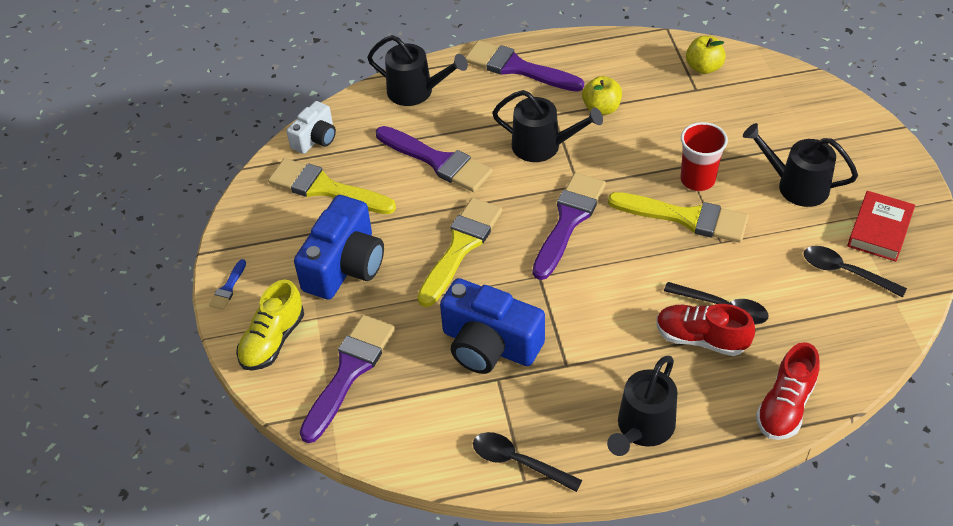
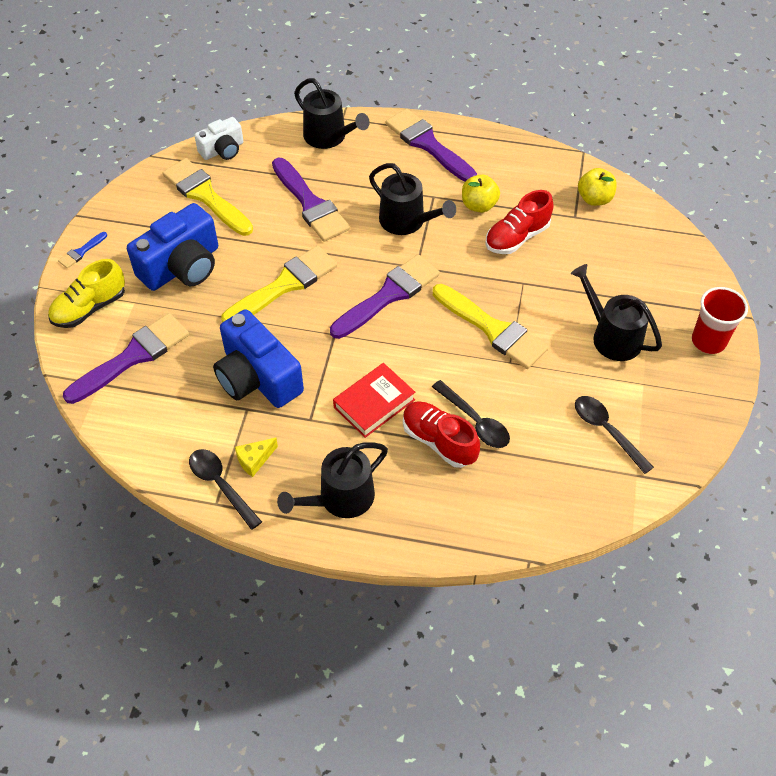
camera: 20 degrees right, 5 degrees up
(536, 425) = (254, 460): none -> yellow cheese
(697, 180) = (524, 299): red cup -> red cup (708, 341)
(785, 406) = (475, 529): red shoe -> red shoe (517, 237)
(879, 230) = (663, 405): red book -> red book (374, 403)

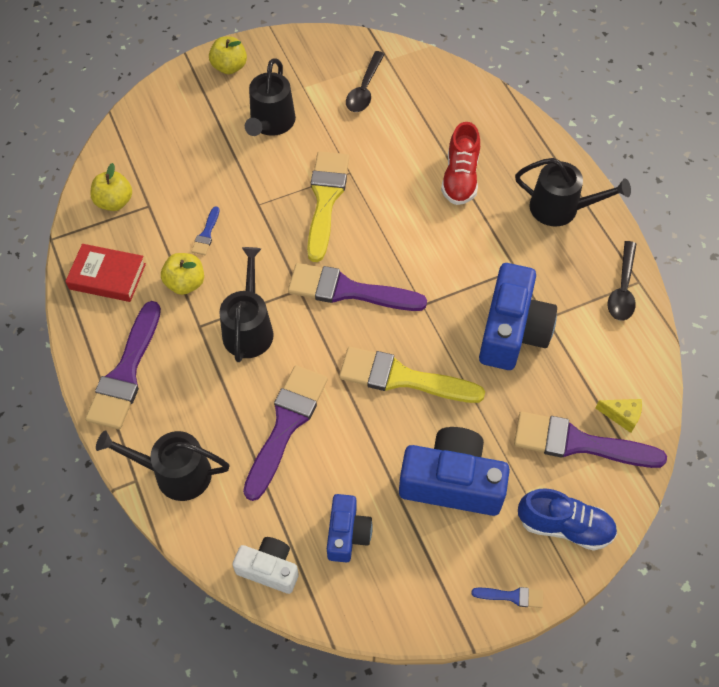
camera: 125 degrees left, 5 degrees up
(90, 308) = (564, 526): yellow shoe -> blue shoe
(205, 195) = (347, 534): yellow brush -> blue camera
(254, 460) = (583, 281): yellow cheese -> yellow cheese (622, 416)
(329, 137) = (175, 473): black watering can -> black watering can turned 90 degrees counterclockwise
(374, 403) = (464, 236): red book -> red book (107, 276)
(475, 421) = (423, 166): black spoon -> none
(517, 237) = (206, 234): red shoe -> blue brush
(708, 341) = (229, 67): red cup -> yellow apple

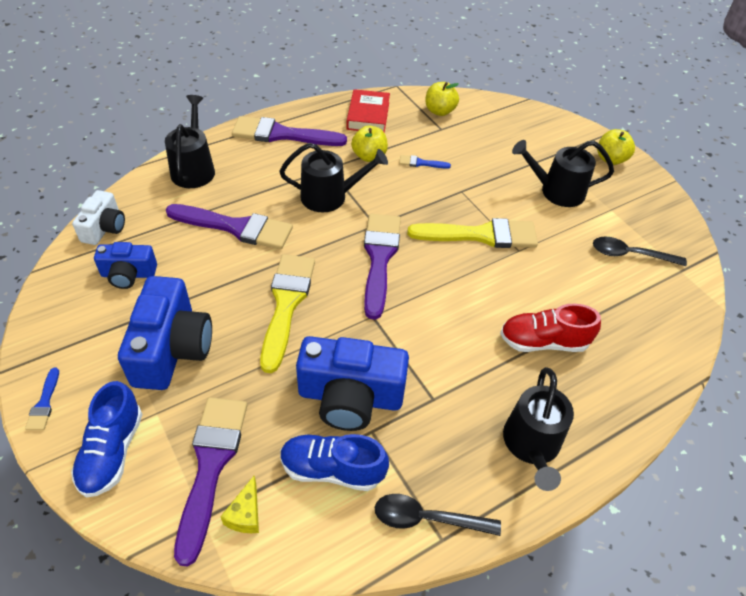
camera: 80 degrees right, 10 degrees down
(582, 350) = (332, 469): none -> blue shoe

